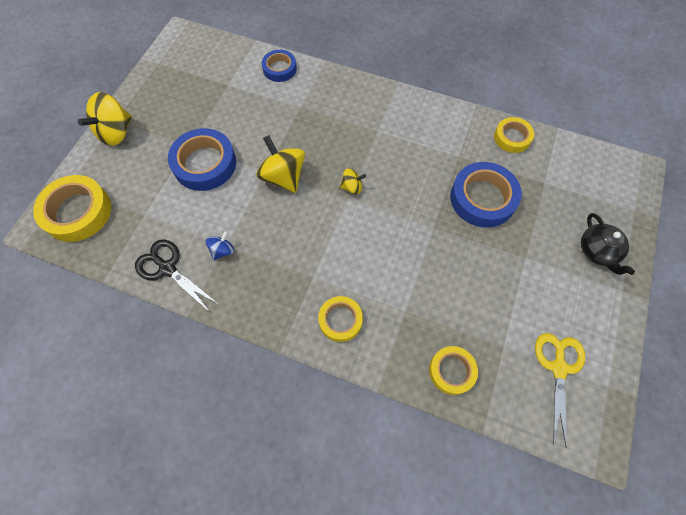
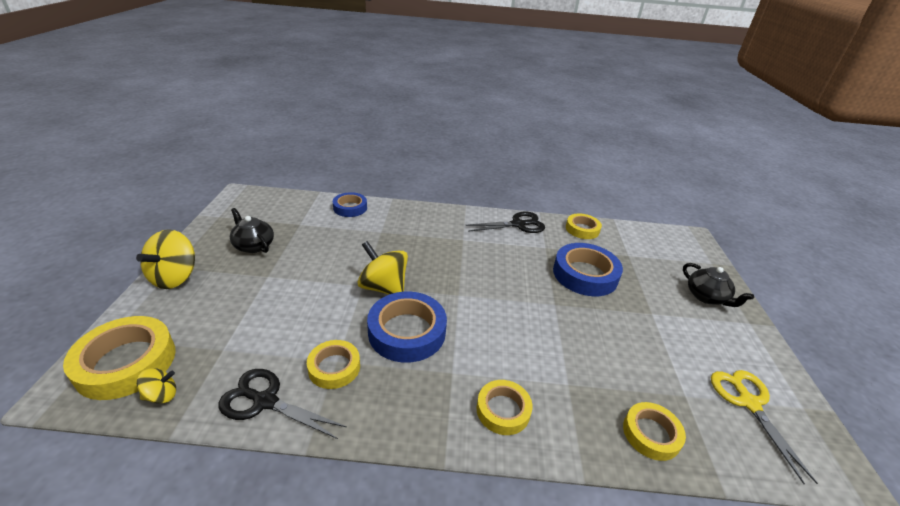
camera: 20 degrees left, 30 degrees down
(183, 106) = (253, 245): none -> black teapot
(205, 164) = (290, 289): blue tape -> blue tape (407, 332)
(222, 250) = (334, 367): blue spinning top -> yellow tape
(352, 187) = (459, 285): yellow spinning top -> yellow spinning top (161, 395)
(443, 119) = (518, 224): none -> black scissors

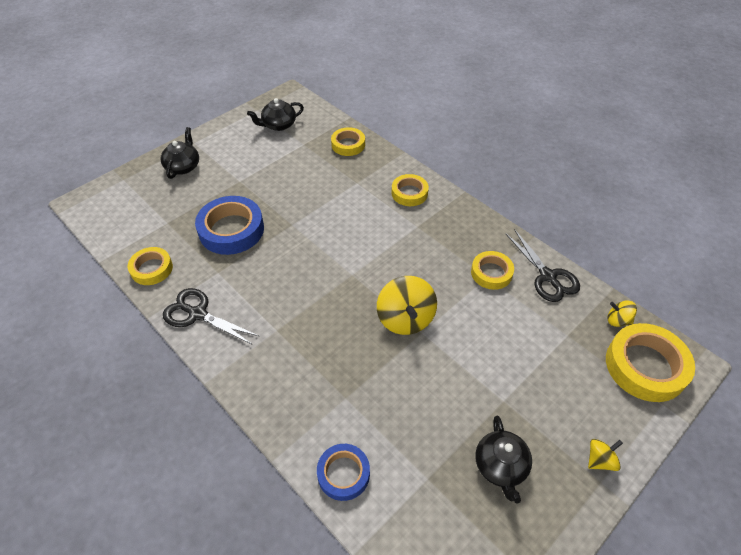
camera: 135 degrees left, 15 degrees up
(175, 277) = (600, 460): yellow spinning top -> yellow spinning top, size x0.52
(407, 332) = (421, 268): blue tape -> none
(749, 403) = (278, 125): yellow scissors -> black teapot

